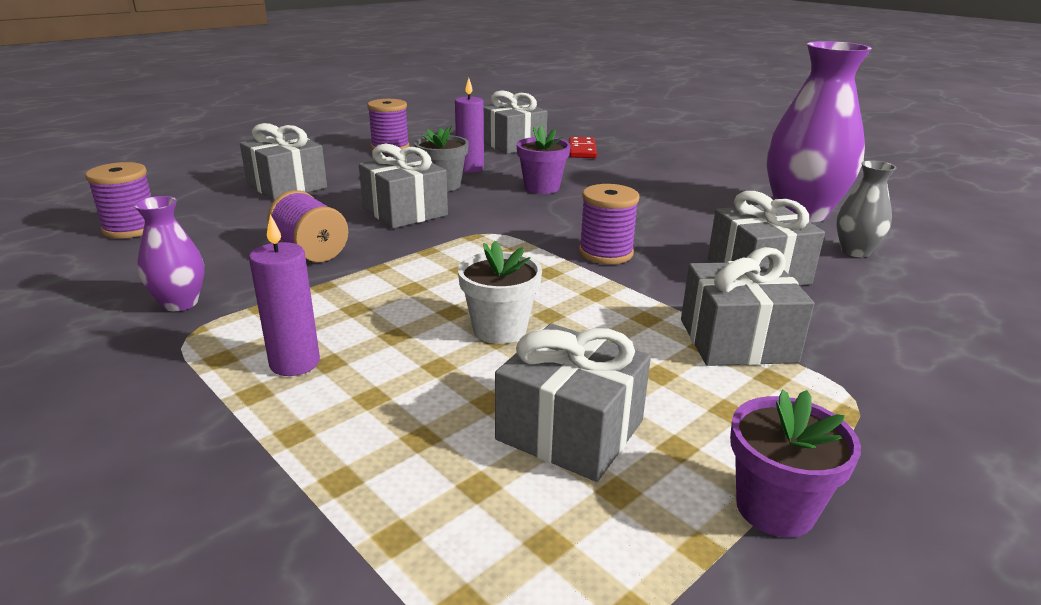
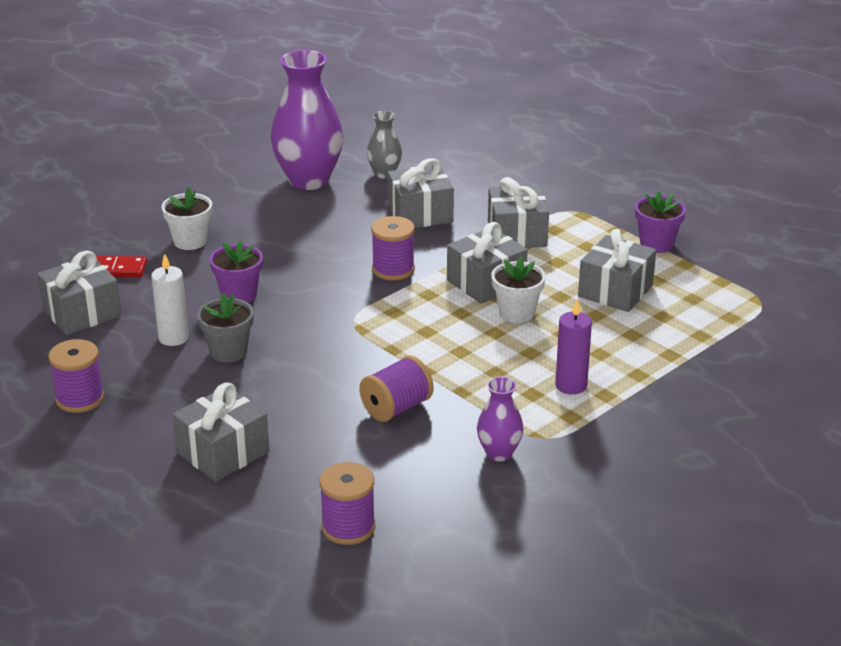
camera: 90 degrees left, 5 degrees up
(404, 212) = (303, 368): grey gift -> grey gift (486, 282)
(470, 169) = (173, 338): purple candle -> white candle
(638, 170) = (190, 241): none -> white flower pot

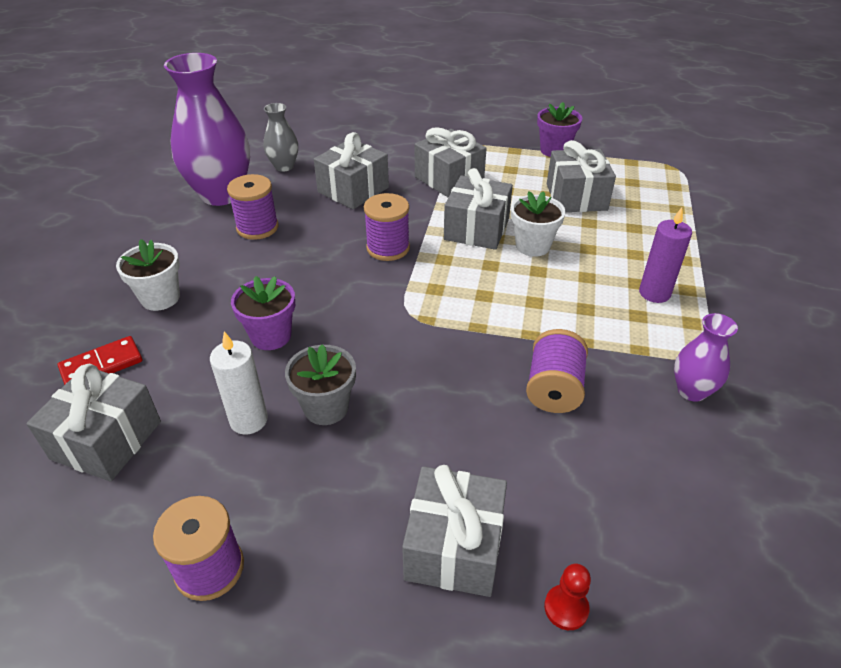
camera: 35 degrees left, 10 degrees up
(252, 507) = (566, 608): none -> red pawn
(348, 527) = (685, 569): purple spool -> purple spool (257, 228)

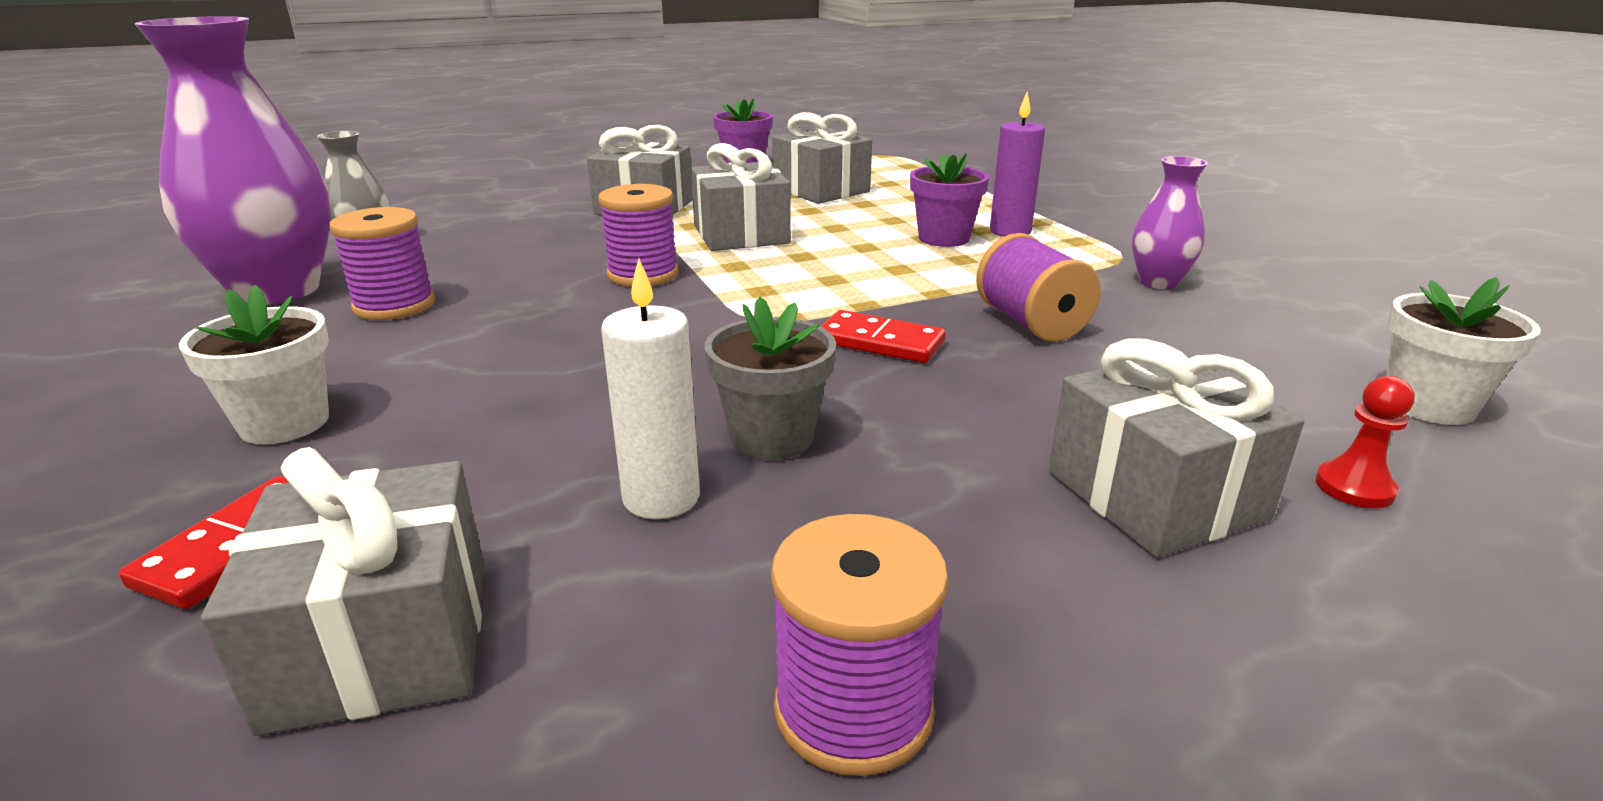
camera: 35 degrees left, 15 degrees down
(271, 336) = (572, 399): purple flower pot -> purple flower pot (944, 238)
(353, 190) = (515, 241): grey gift -> none
(450, 363) = (880, 342): none -> red domino
(532, 246) = (829, 231): white flower pot -> white flower pot (1428, 405)

